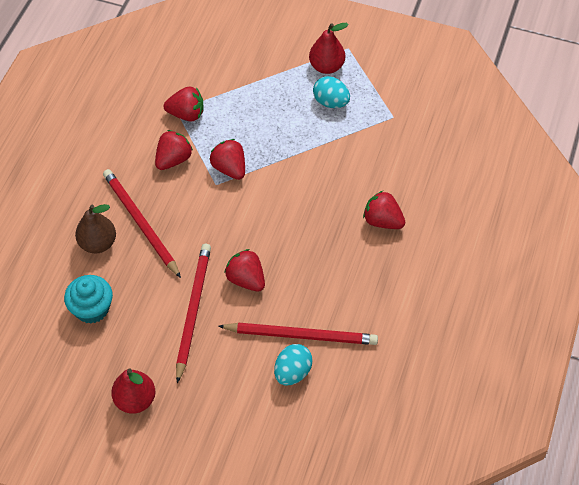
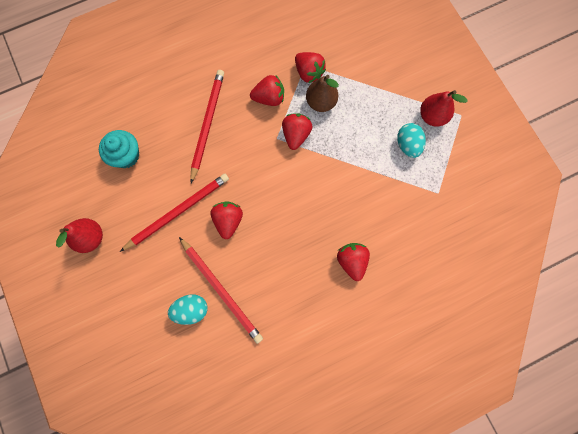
camera: 45 degrees right, 20 degrees up
(98, 243) = (171, 115): brown pear -> brown pear (321, 102)

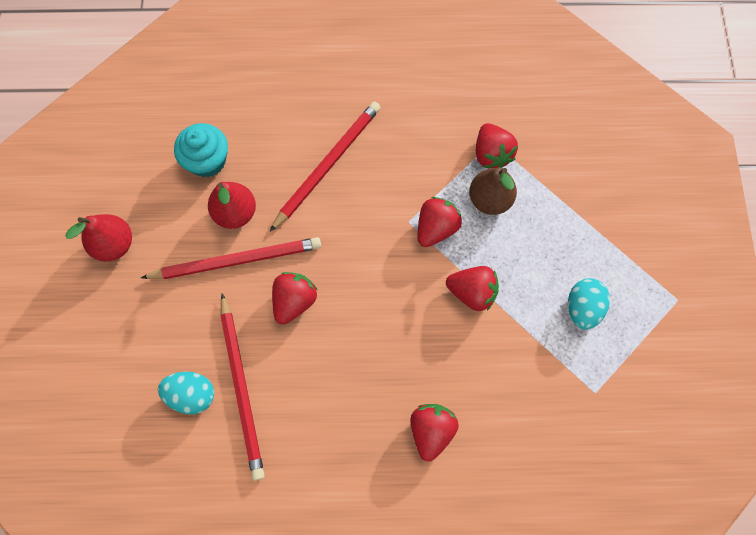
camera: 25 degrees right, 5 degrees down
(269, 98) = (423, 165): red strawberry -> red strawberry (472, 292)
(432, 116) = (635, 284): red pear -> red pear (235, 213)

